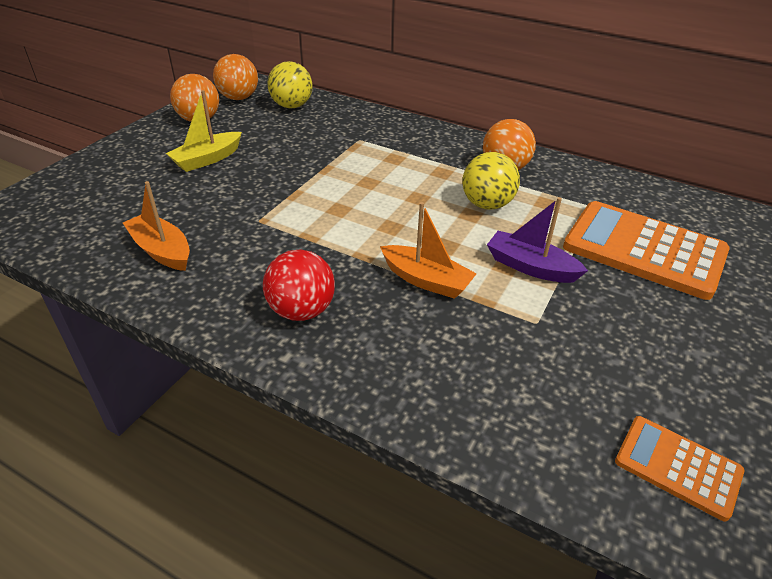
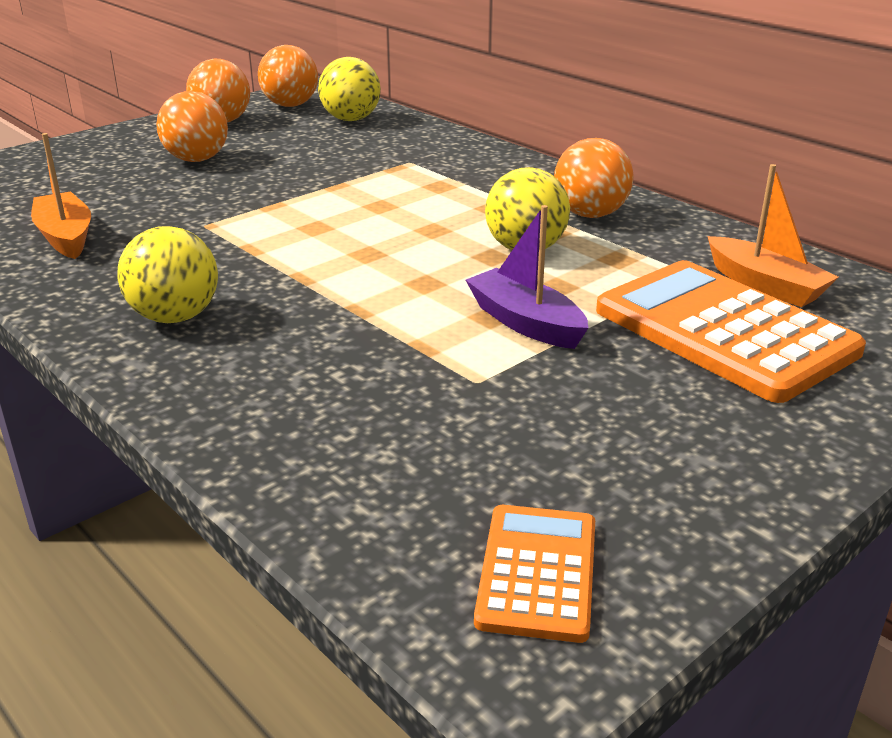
camera: 20 degrees right, 10 degrees down
(207, 159) = (197, 160): yellow boat -> orange ball
(301, 311) = (175, 317): red ball -> yellow ball
(426, 280) = (363, 313): orange boat -> orange boat (765, 285)
(677, 466) = (538, 572): orange calculator -> orange calculator turned 45 degrees clockwise

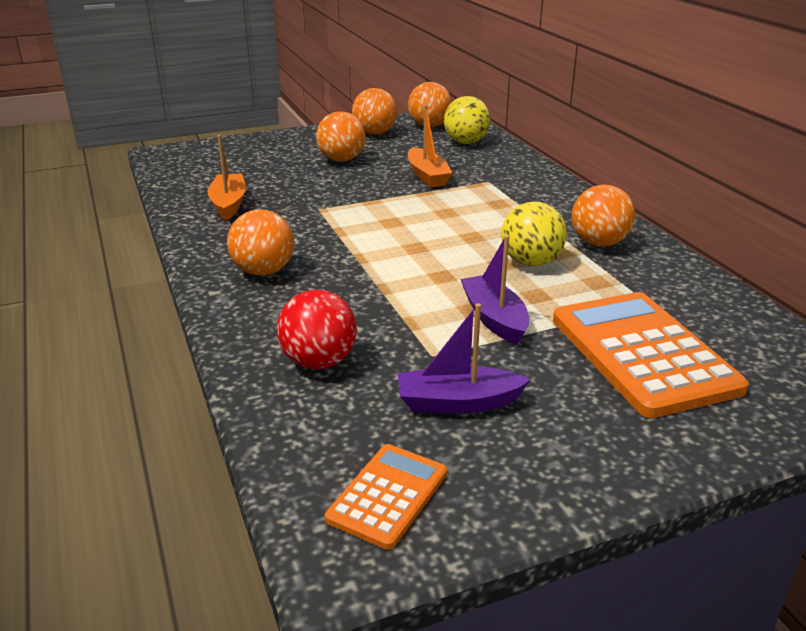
camera: 20 degrees right, 0 degrees up
(175, 317) = (263, 271): yellow ball -> orange ball
(331, 420) = (319, 362): none -> red ball
(548, 433) = (457, 402): none -> purple boat
(765, 285) = (702, 323): orange boat -> orange boat (427, 176)

